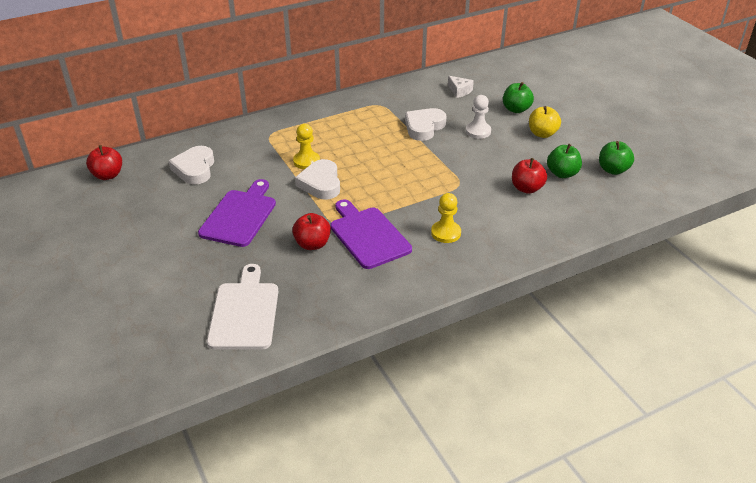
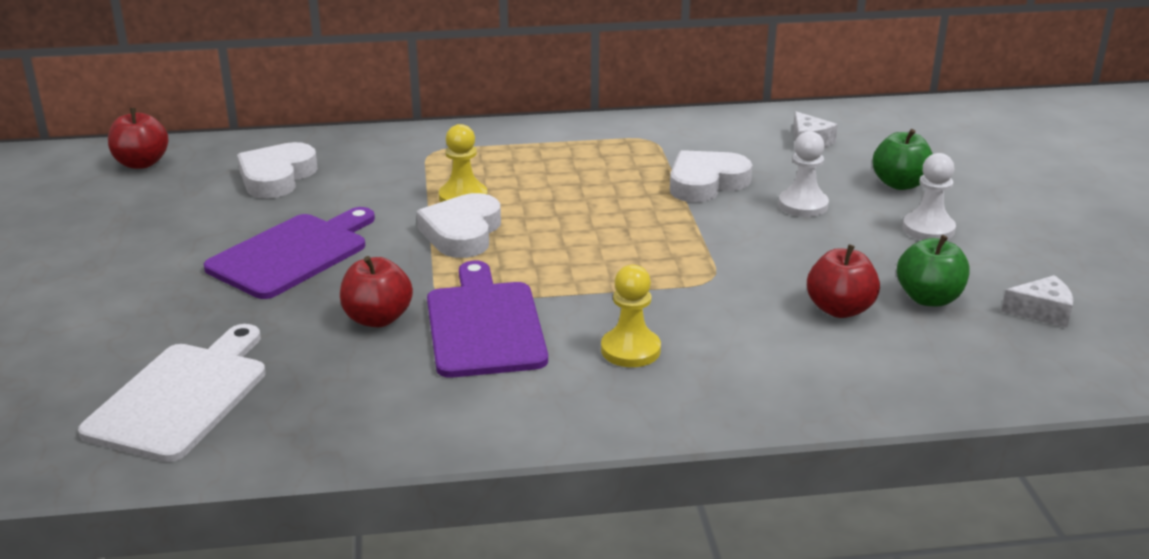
camera: 20 degrees right, 10 degrees down
(542, 134) = (928, 229): yellow apple -> white pawn
(613, 170) = (1042, 311): green apple -> white cheese

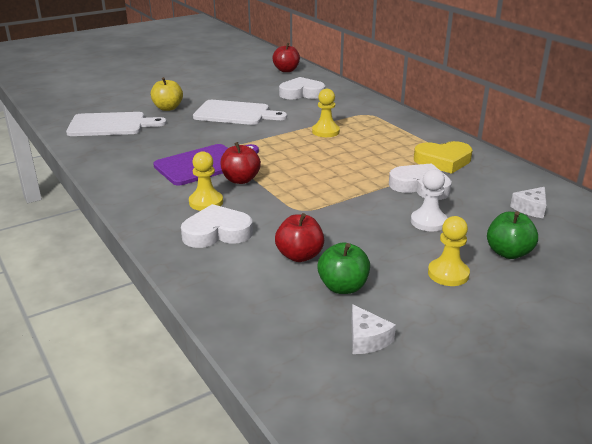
camera: 65 degrees right, 0 degrees up
(173, 316) = (168, 108): none -> yellow apple
(293, 254) = (235, 113): purple cutting board -> white cutting board
(377, 319) = (193, 142): red apple -> red apple (240, 180)
(462, 233) = (288, 140): white heart -> white heart (217, 232)
(645, 149) = (443, 161): none -> yellow heart
(928, 229) = (448, 274): white pawn -> yellow pawn

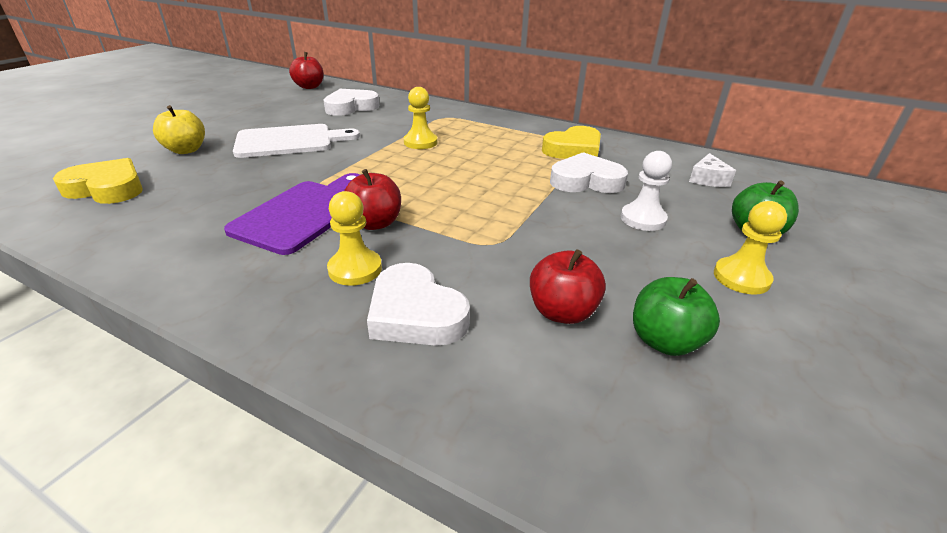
camera: 30 degrees left, 5 degrees up
(111, 125) = (107, 188): white cutting board -> yellow heart
(217, 232) = (415, 313): white heart -> white heart turned 90 degrees counterclockwise
(367, 339) = (791, 417): white cheese -> none

